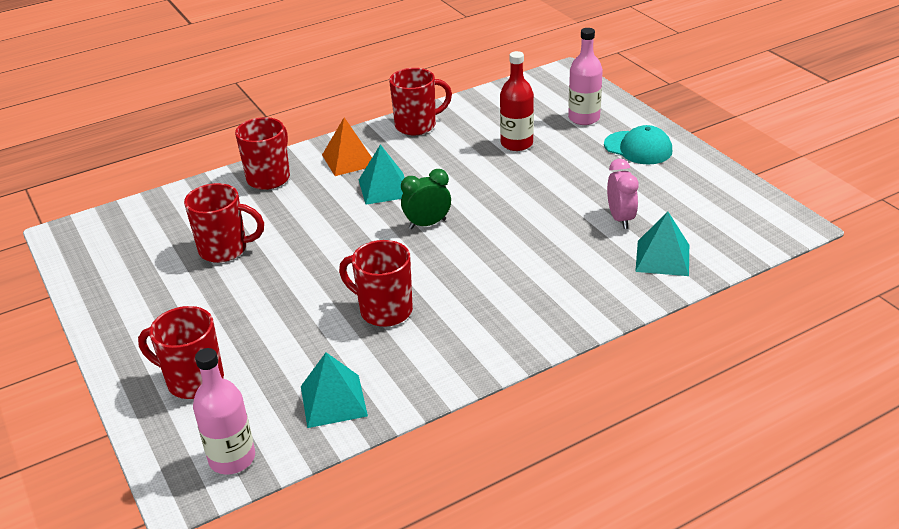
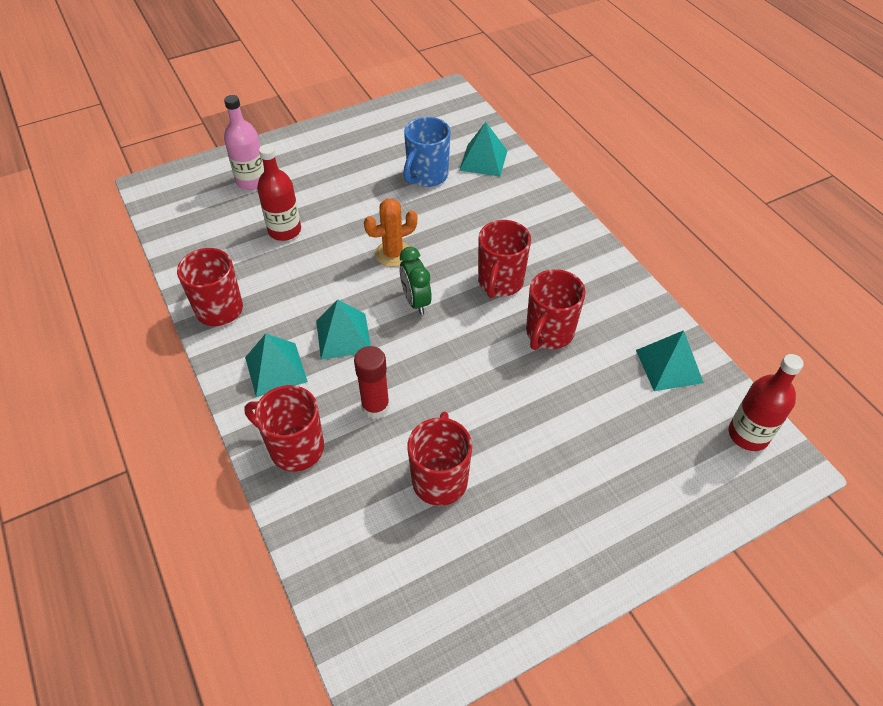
camera: 90 degrees left, 15 degrees up
(193, 381) = (656, 480): red mug -> red mug (500, 282)
(232, 458) = (748, 434): pink bottle -> red bottle
(304, 211) = (375, 407): none -> red glue stick
(349, 160) = (276, 369): orange pyramid -> turquoise pyramid
(492, 206) = (393, 254): none -> orange cactus
(620, 219) = (426, 176): pink clock -> blue mug
(638, 148) = (317, 153): turquoise cap -> none

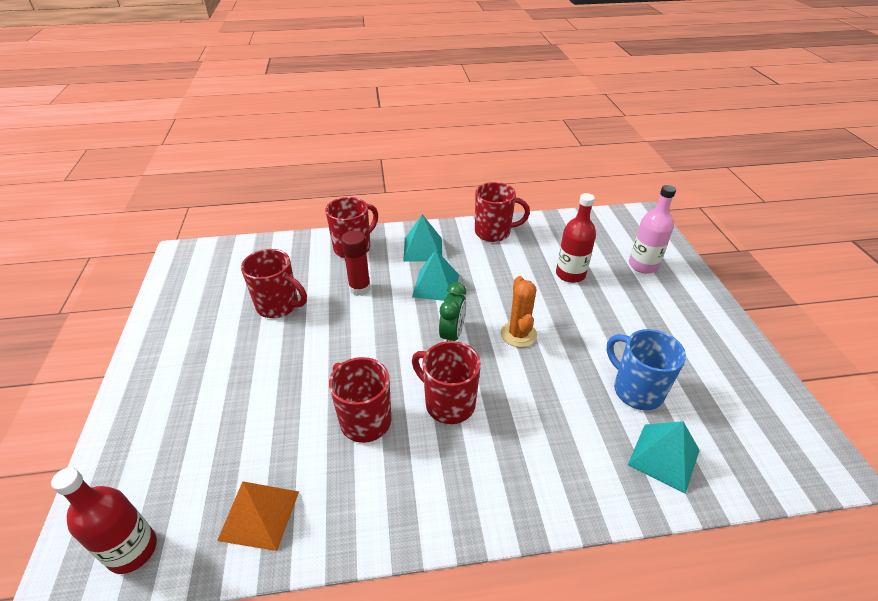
camera: 110 degrees right, 10 degrees down
(416, 301) = (452, 335): green clock -> green clock turned 105 degrees clockwise
(669, 366) = (259, 515): turquoise pyramid -> orange pyramid

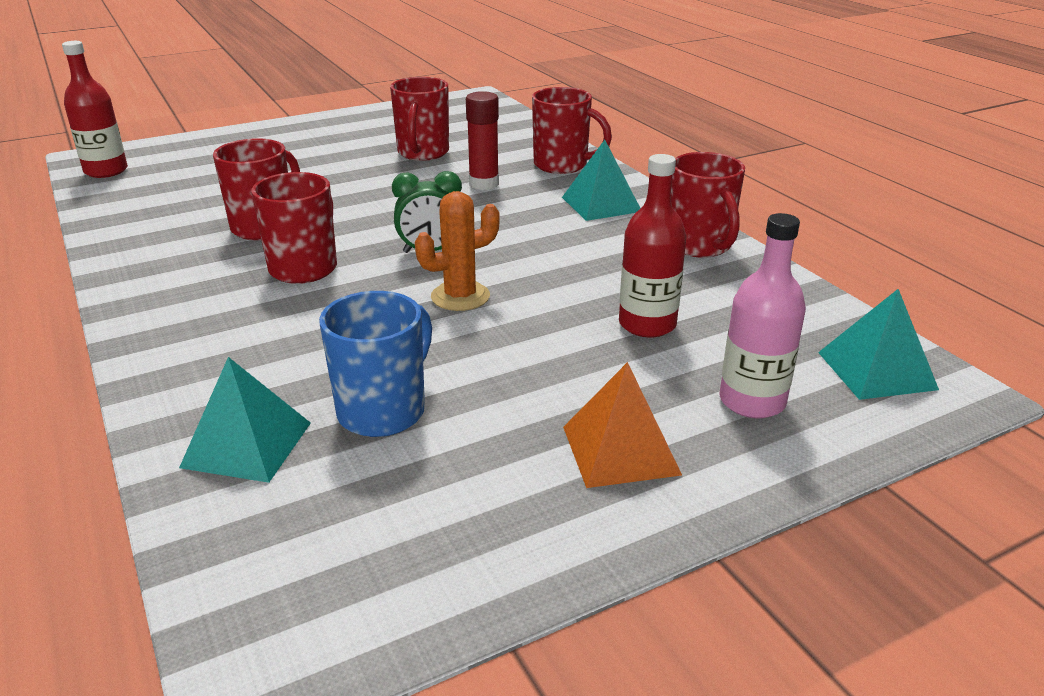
camera: 70 degrees right, 10 degrees down
(259, 515) = (139, 206): orange pyramid -> orange pyramid (620, 450)
(436, 285) = (526, 225): turquoise pyramid -> turquoise pyramid (876, 370)

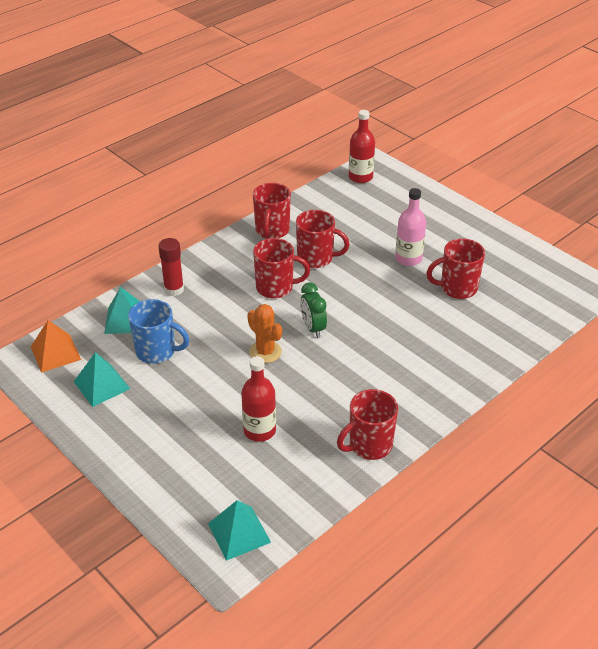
camera: 75 degrees right, 10 degrees up
(484, 184) = (419, 328): red glue stick -> red glue stick (174, 289)
(562, 165) = (473, 359): red mug -> red mug (272, 231)
(601, 204) = (413, 389): turquoise pyramid -> turquoise pyramid (101, 385)
(620, 450) = (145, 434): orange pyramid -> orange pyramid (55, 353)
(752, 401) = (195, 479): pink bottle -> pink bottle (408, 258)

